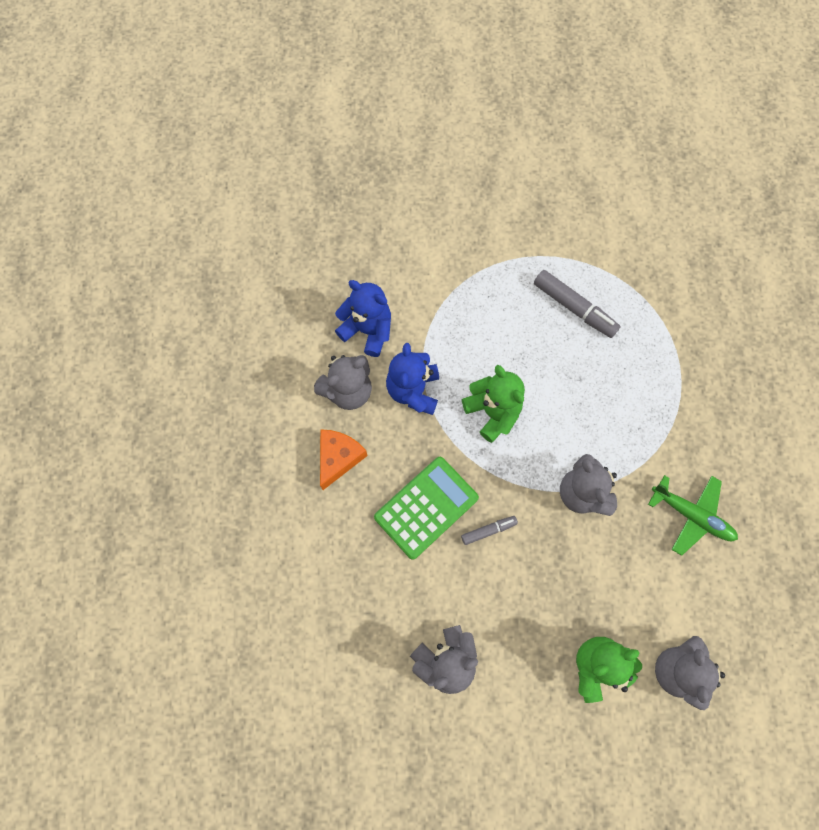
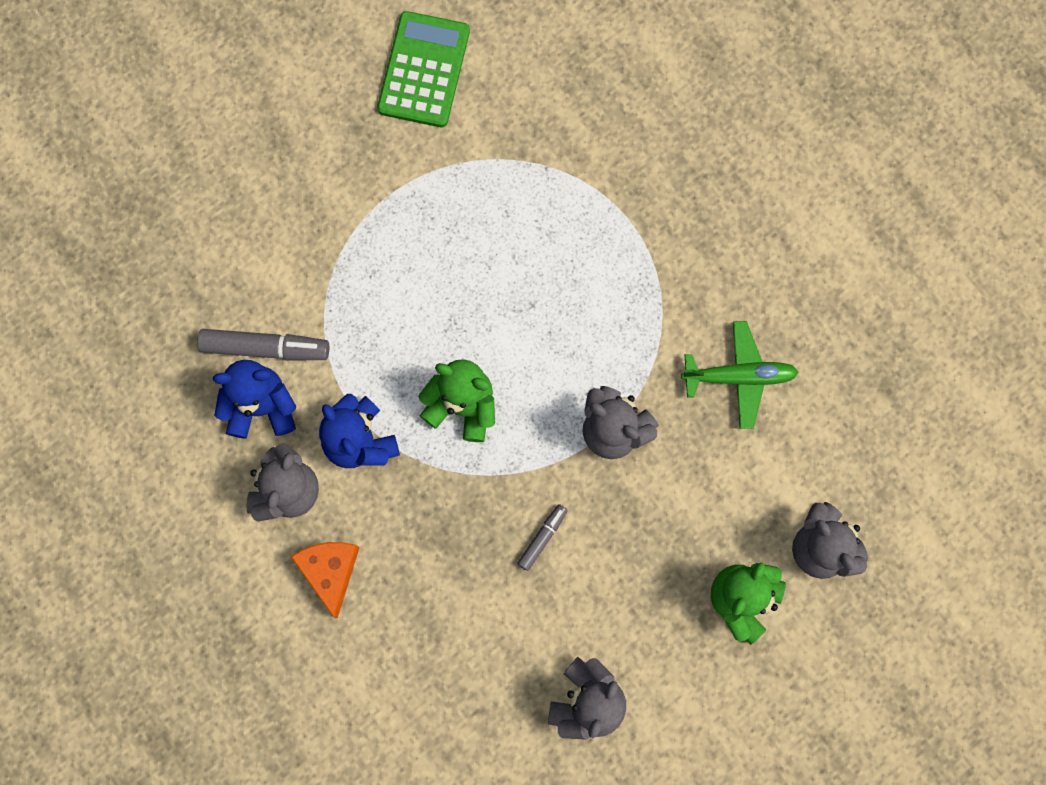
camera: 35 degrees left, 5 degrees up
(426, 507) = (461, 559): green calculator -> green calculator (424, 70)
(574, 308) = (473, 227): grey marker -> grey marker (265, 348)

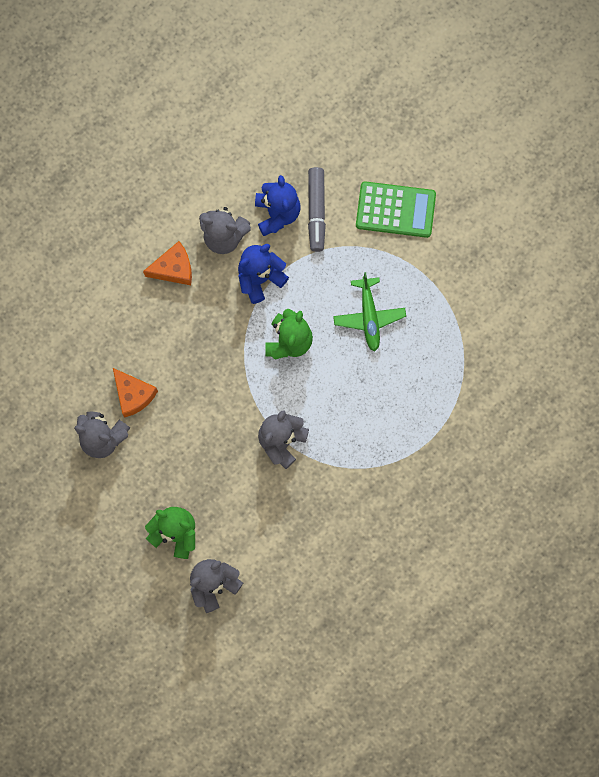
camera: 85 degrees right, 0 degrees up
(424, 70) = (522, 293): green calculator -> green calculator (395, 210)
(524, 649) = (133, 395): none -> orange cheese
(542, 538) = (206, 400): grey marker -> none
(739, 377) = (325, 523): green plane -> green plane (369, 317)

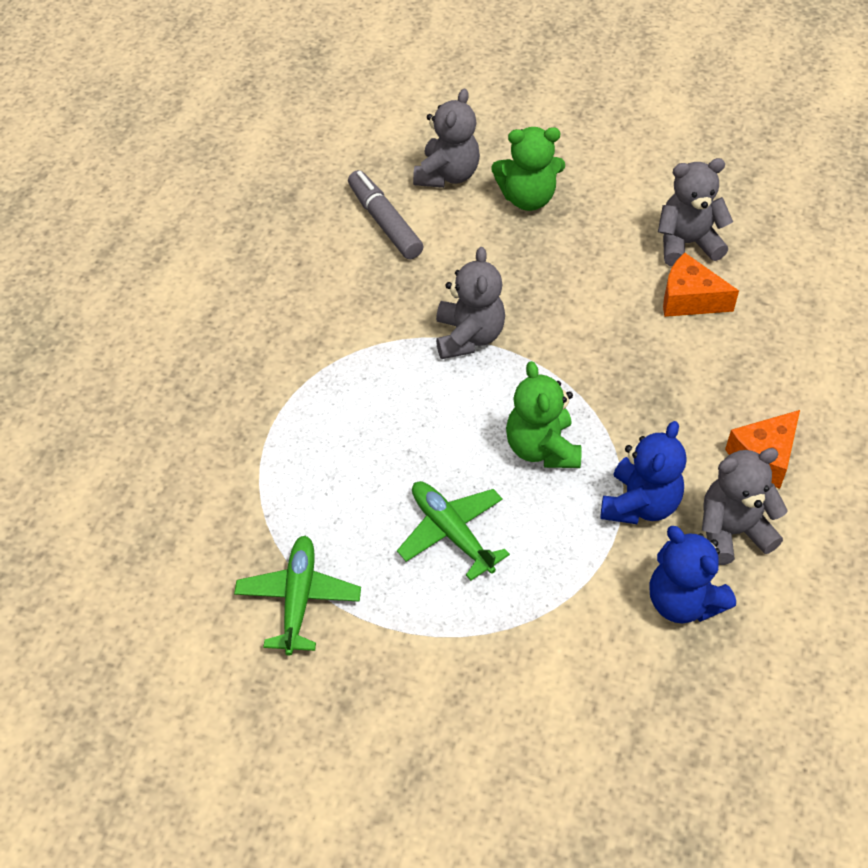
camera: 150 degrees right, 25 degrees down
(316, 212) = (628, 635): grey marker -> grey marker (384, 222)
(395, 210) = (510, 703): green calculator -> none
(468, 322) = (298, 599): none -> green plane

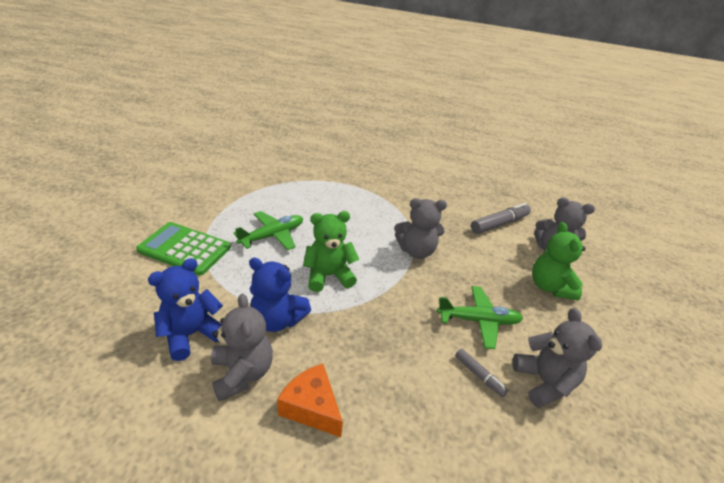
camera: 85 degrees right, 15 degrees down
(298, 599) = (245, 188): green plane -> green plane (478, 321)
(503, 658) = (184, 249): none -> green calculator
(689, 299) = (479, 375): orange cheese -> grey marker

